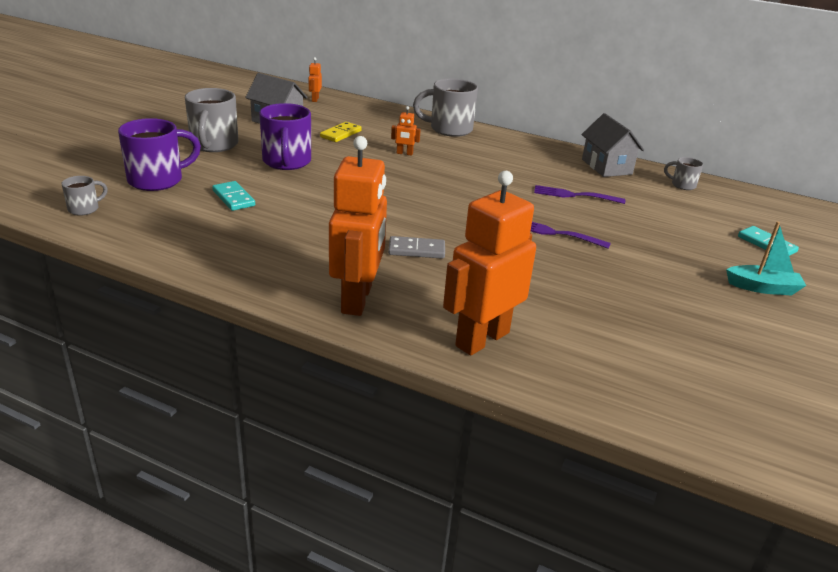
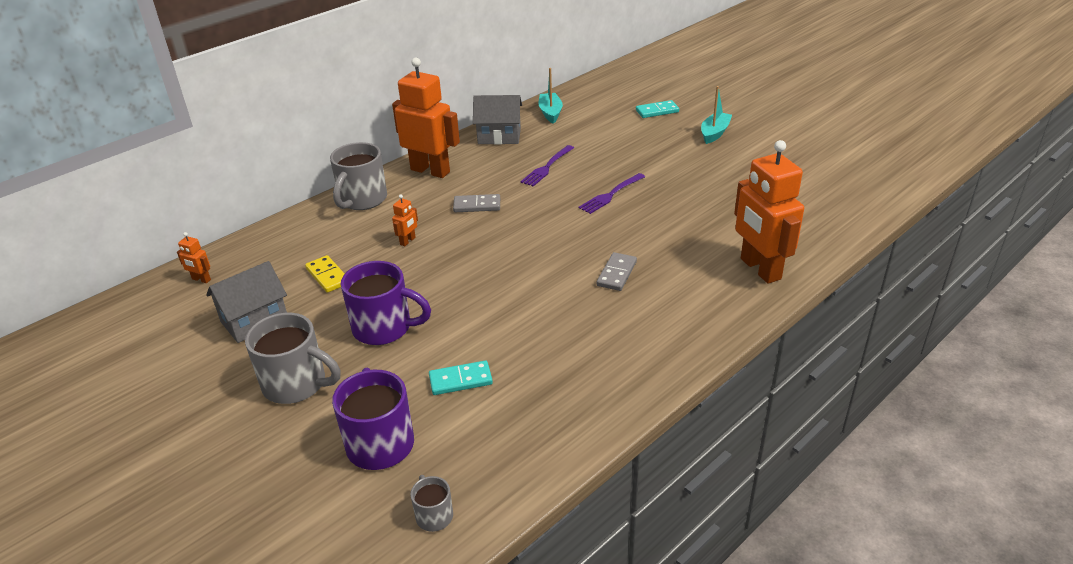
camera: 65 degrees left, 5 degrees up
(357, 299) = (691, 322): orange robot -> orange robot (430, 171)
(479, 172) = (477, 205): none -> grey domino
(682, 185) = (550, 113): grey mug -> turquoise boat

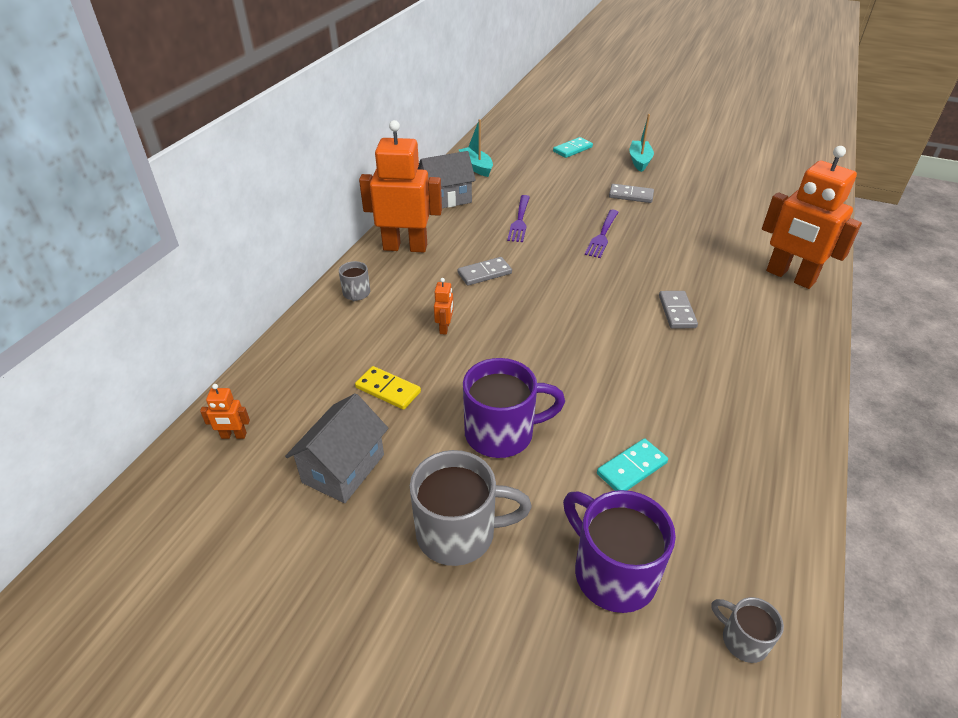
camera: 25 degrees left, 5 degrees up
(362, 200) = (356, 294): grey mug -> grey mug, size x0.51
(673, 164) = (631, 195): none -> grey domino

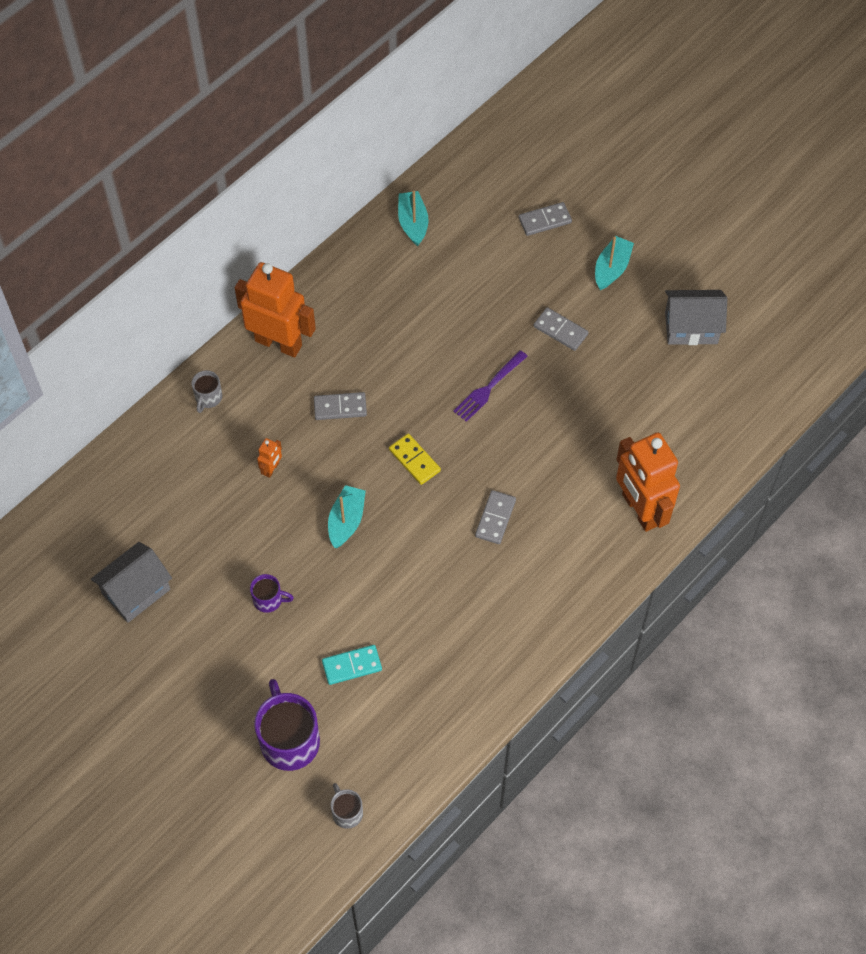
camera: 20 degrees right, 20 degrees up
(233, 436) = (62, 532): orange robot -> none
(388, 390) = (196, 525): yellow domino -> yellow domino (414, 460)
(446, 198) = (353, 273): grey house -> grey house (691, 327)
(459, 533) = (199, 674): grey mug -> none
(502, 433) = (269, 600): purple mug -> purple mug, size x0.51
(519, 220) = (415, 336): purple fork -> none
(542, 347) = (346, 521): none -> turquoise boat
(572, 149) = (545, 220): turquoise domino -> grey domino

